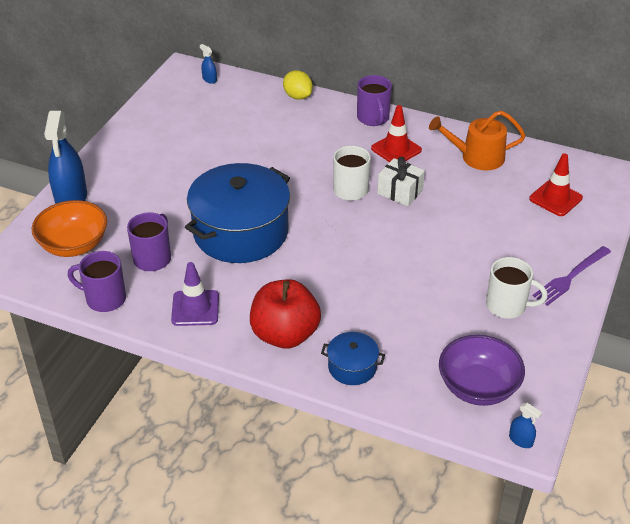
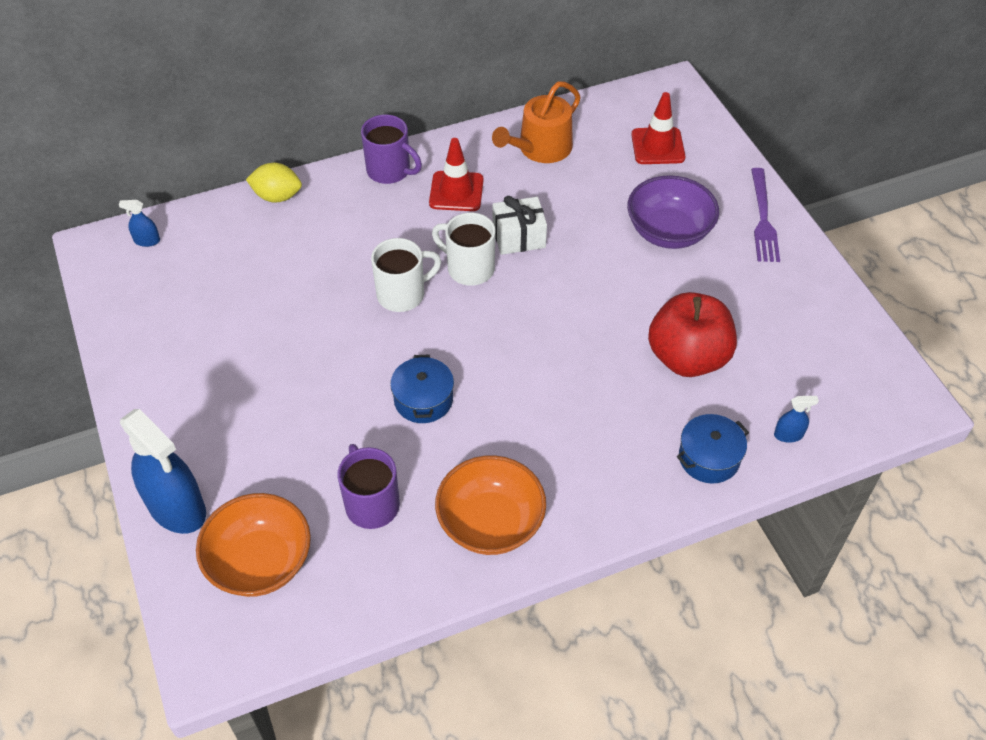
camera: 45 degrees left, 10 degrees up
(104, 299) = (382, 595): purple mug -> none
(195, 308) = (490, 523): purple traffic cone -> orange bowl
(241, 232) = (423, 399): blue pot -> blue pot, size x0.45
(285, 335) = (611, 477): red apple -> red apple (687, 357)
(478, 387) = (826, 387): purple bowl -> purple bowl (668, 231)
(507, 306) = (751, 287): white mug -> white mug (402, 294)
(520, 440) = (914, 409): blue spray bottle -> blue spray bottle (788, 435)

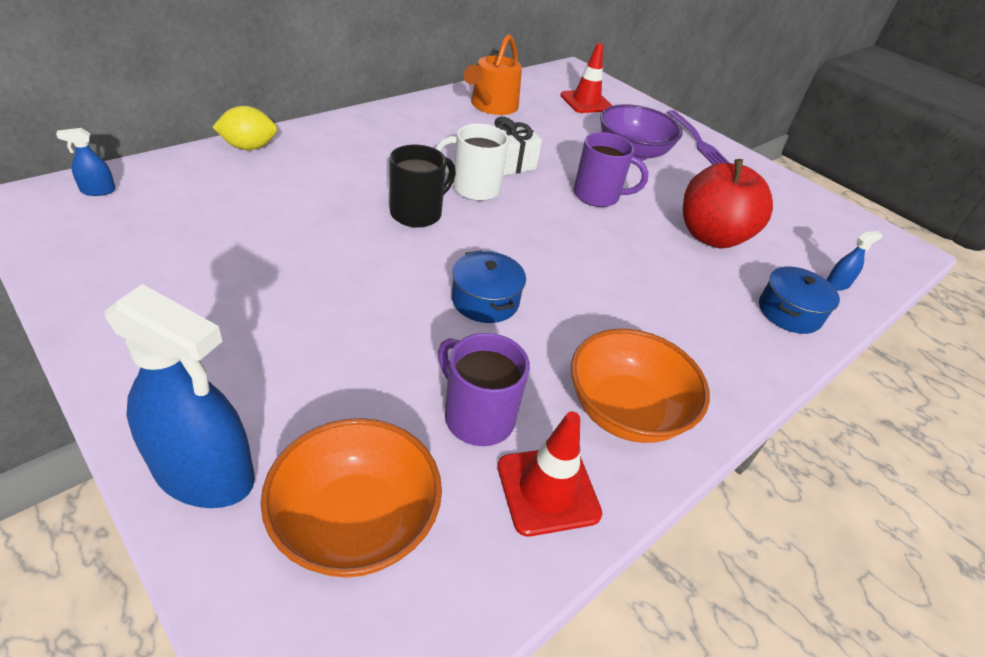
camera: 25 degrees left, 10 degrees down
(390, 171) = (361, 124): purple mug -> purple mug (598, 196)
(402, 294) = (417, 213): white mug -> black mug
(456, 191) = (432, 136): red traffic cone -> red traffic cone (548, 490)

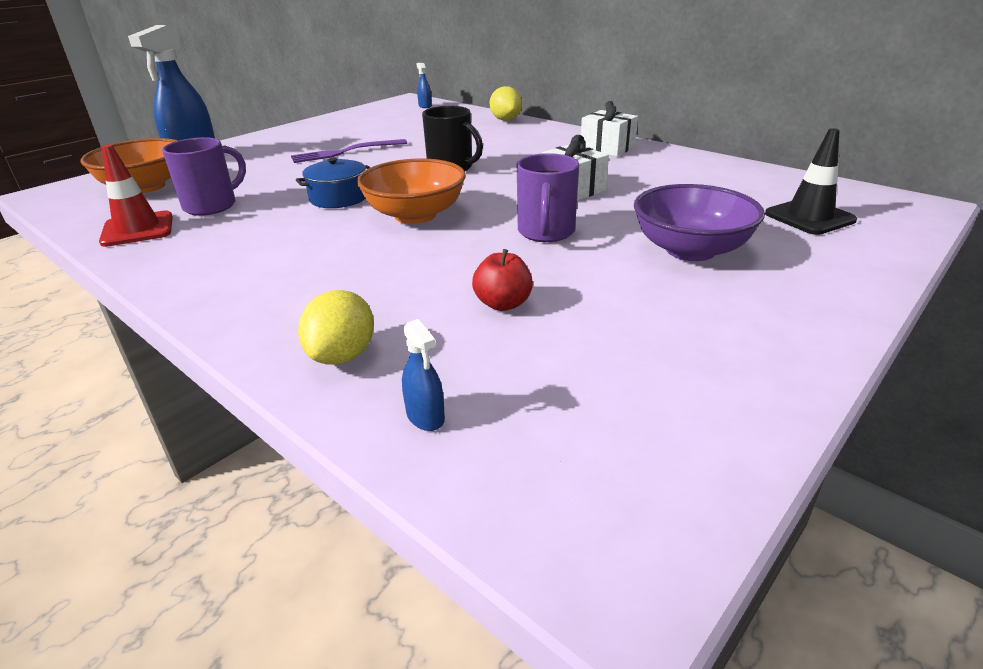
camera: 90 degrees right, 10 degrees down
(404, 121) = (607, 148): none -> white gift
(474, 188) = (508, 181): white mug -> none
(491, 106) = (699, 173): orange watering can -> none
(586, 102) = (809, 217): red traffic cone -> black traffic cone
(625, 411) = (200, 253): orange bowl -> orange bowl (415, 215)
(697, 141) = (816, 303): purple fork -> purple fork (345, 152)
(711, 236) = (503, 304): red apple -> red apple, size x0.49
(789, 312) = (342, 355): blue pot -> yellow lemon

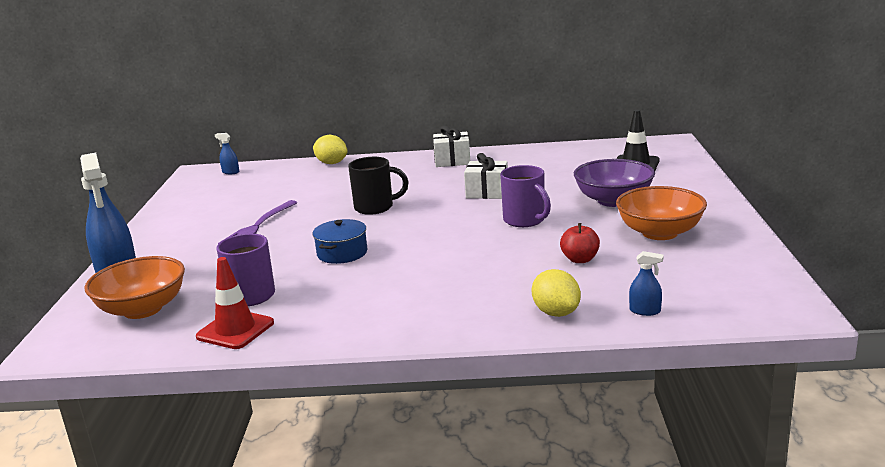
camera: 40 degrees left, 10 degrees down
(415, 215) = (424, 241): orange bowl -> orange bowl (659, 233)

